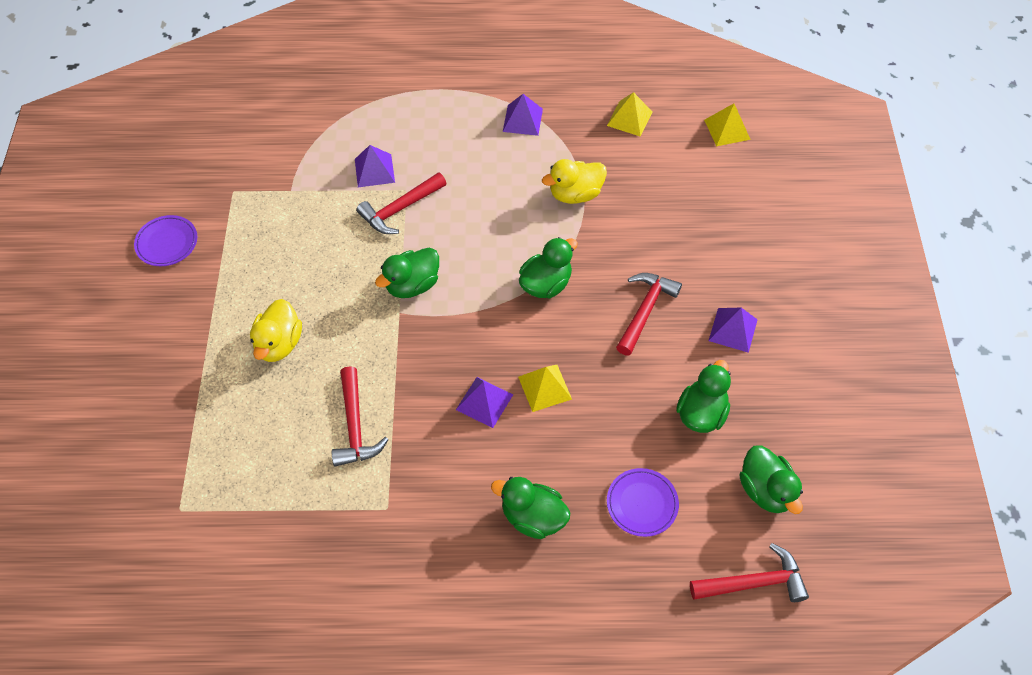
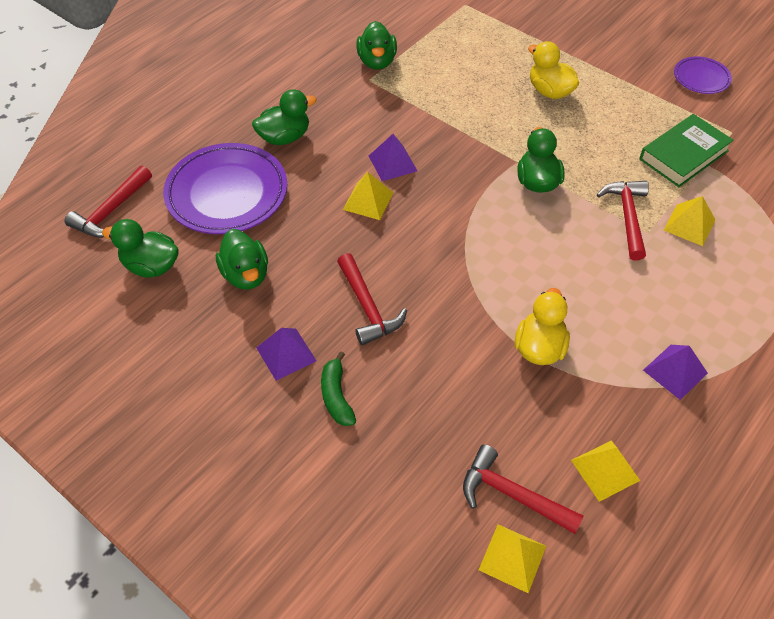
camera: 130 degrees right, 5 degrees down
(291, 208) = (683, 155): none -> green book
(355, 426) = (443, 94): red hammer -> red hammer (512, 494)
(374, 170) = (689, 225): purple pyramid -> yellow pyramid
(546, 284) = (459, 261): green duck -> green duck (377, 61)
(642, 504) = (227, 193): purple plate -> purple plate, size x1.94
(729, 276) = (336, 396): none -> green banana

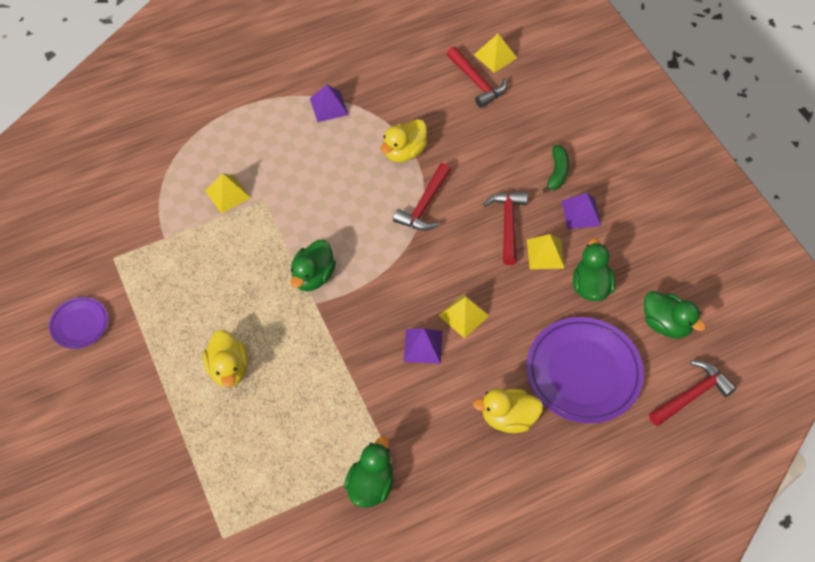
camera: 155 degrees left, 5 degrees up
(284, 137) = (508, 418): green duck -> yellow duck
(605, 470) = (414, 74): yellow pyramid -> yellow pyramid (545, 254)
(627, 216) = (267, 218): red hammer -> red hammer (424, 205)
(683, 155) = (174, 253): green book -> none

